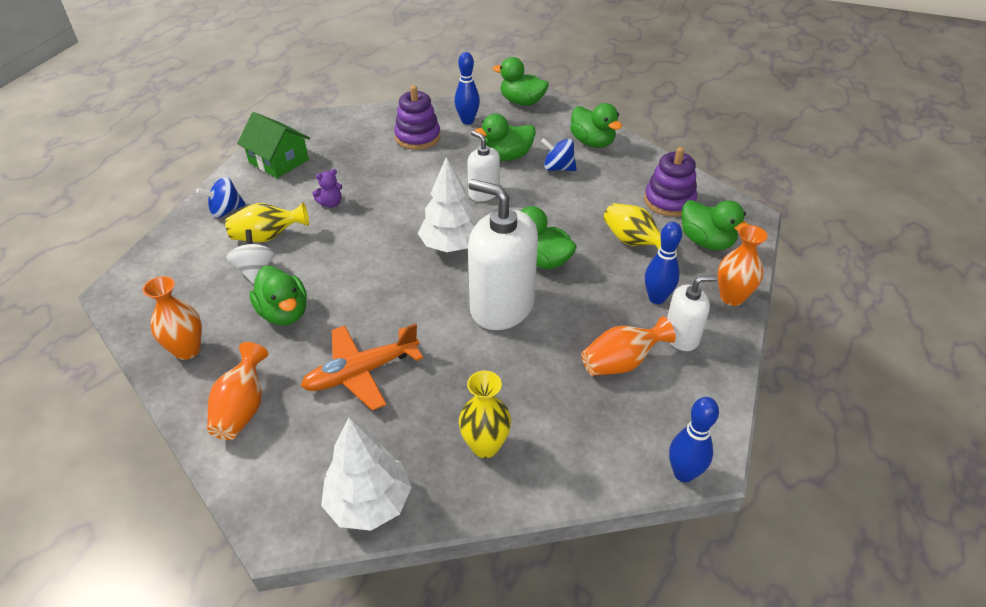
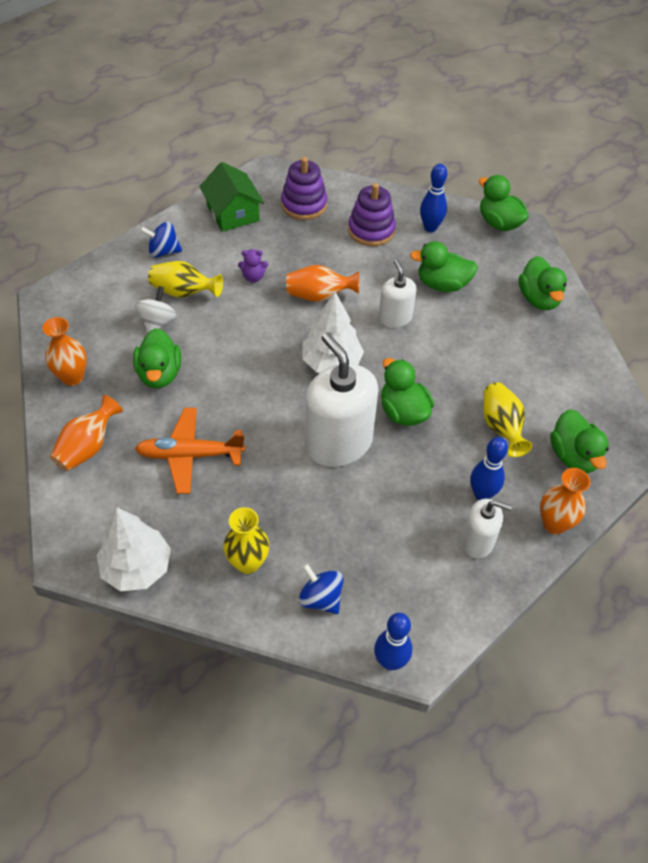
camera: 25 degrees right, 10 degrees up
(558, 168) = (484, 316): blue spinning top -> blue spinning top (320, 598)
(621, 363) = (406, 541): orange vase -> orange vase (319, 295)
(669, 201) = (569, 397): purple stacking toy -> purple stacking toy (304, 204)

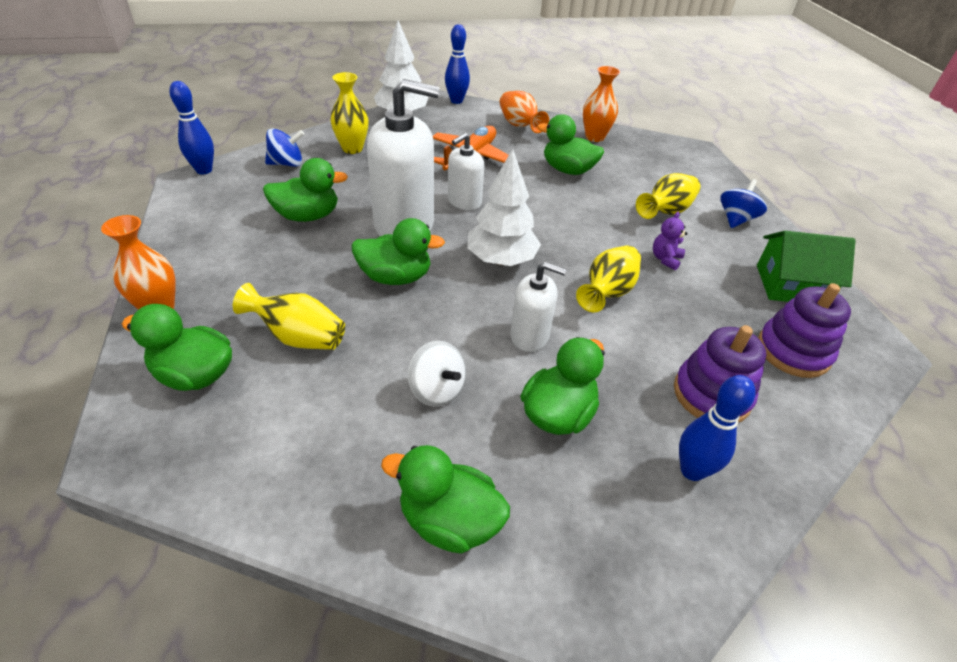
camera: 120 degrees right, 10 degrees down
(157, 322) = (632, 187): white spinning top -> white spinning top (437, 390)
(319, 295) = (607, 292): orange vase -> yellow vase
(477, 541) = (217, 252): white soap dispenser -> white soap dispenser (464, 201)
(482, 494) = (251, 279): blue bowling pin -> blue bowling pin (456, 101)
(499, 223) = (666, 590): green duck -> green duck (307, 216)

